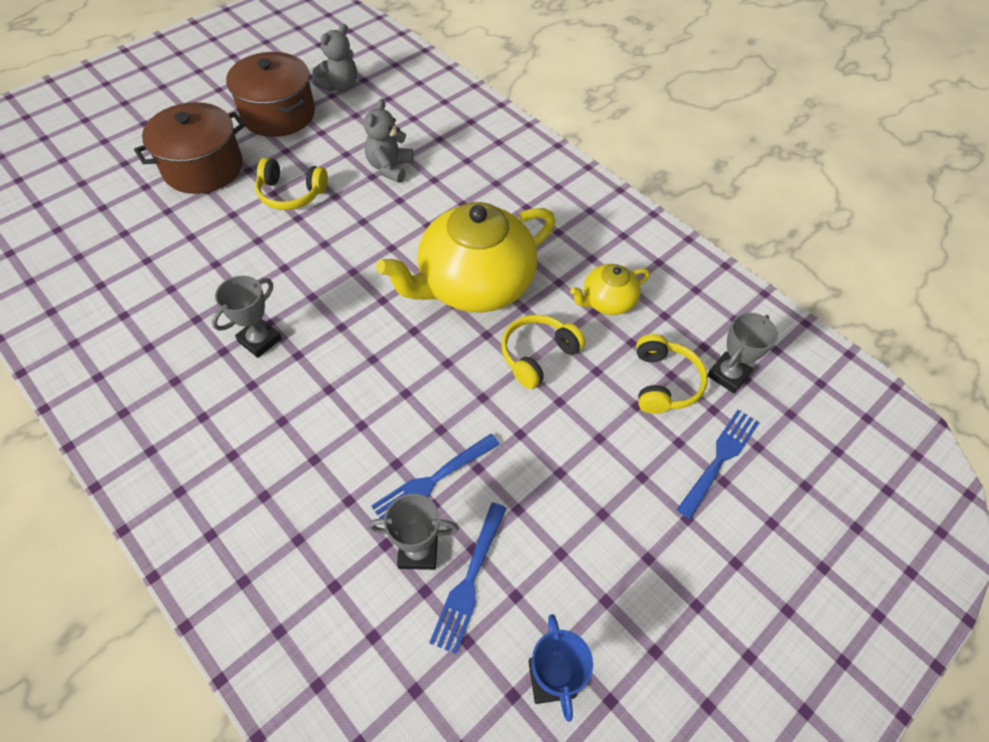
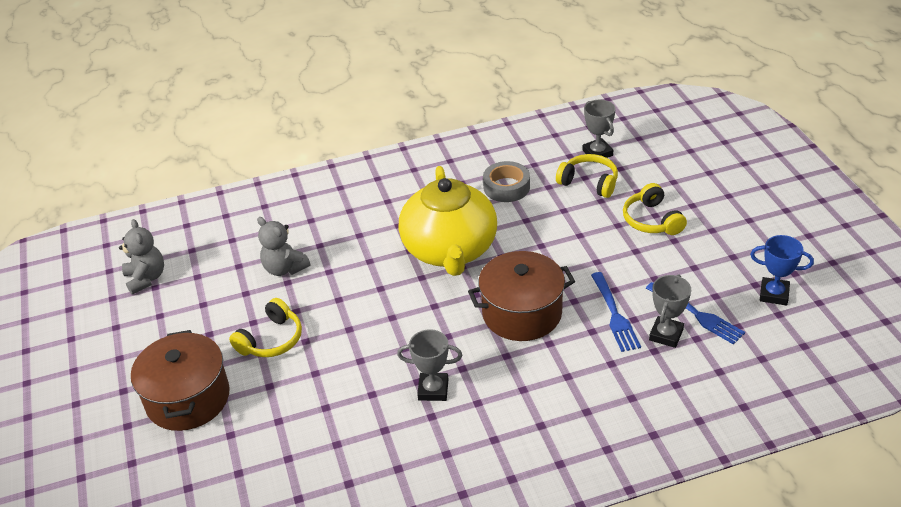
camera: 60 degrees left, 15 degrees down
(259, 340) = (433, 390): grey trophy -> grey trophy turned 60 degrees counterclockwise
(278, 114) = (151, 330): brown pot -> brown pot (522, 313)
(538, 355) = (535, 234): yellow headphones -> yellow headphones (652, 220)
(607, 301) = (506, 187): yellow teapot -> grey tape
(720, 459) = (657, 178): blue fork -> none

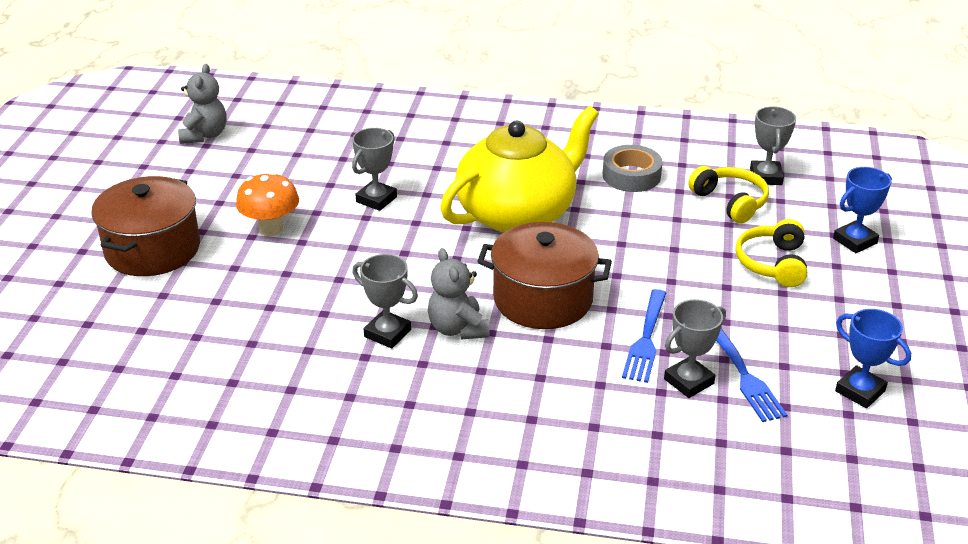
camera: 25 degrees right, 5 degrees down
(271, 340) = (271, 228): yellow headphones -> orange mushroom
(284, 268) = (337, 171): grey teddy bear -> grey teddy bear (458, 329)
(335, 281) = (376, 199): none -> grey trophy
(450, 250) = (517, 213): yellow teapot -> yellow teapot turned 150 degrees counterclockwise
(690, 181) = (855, 241): none -> blue trophy

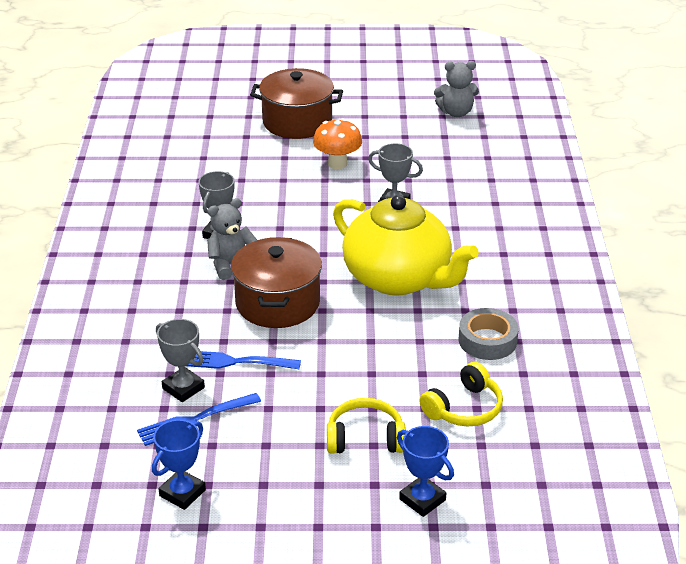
camera: 80 degrees right, 0 degrees up
(766, 177) = (523, 434): grey trophy -> none

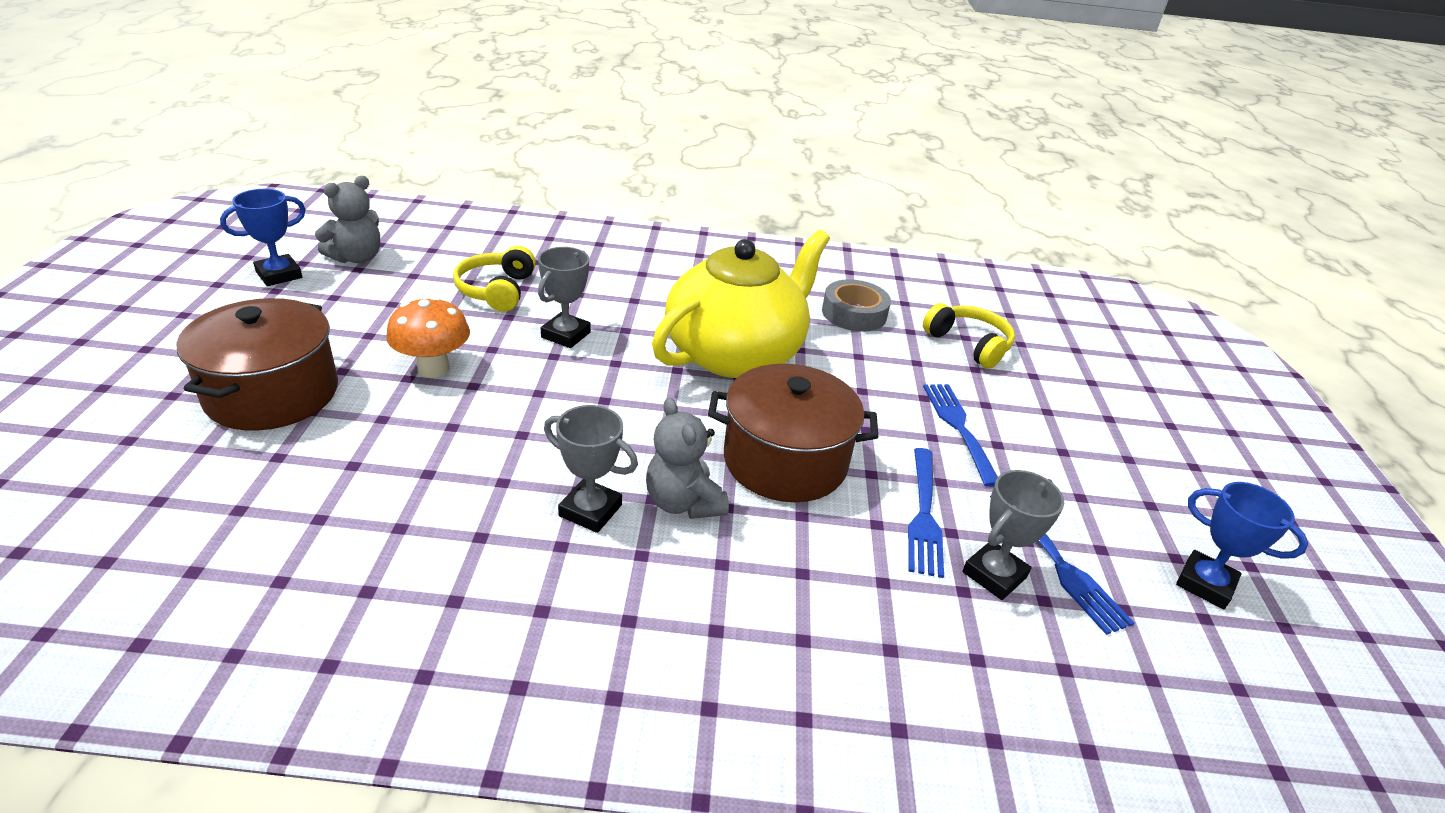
camera: 90 degrees left, 0 degrees up
(335, 388) = (959, 428): none -> blue fork
(365, 438) = (1039, 415): yellow headphones -> yellow headphones (497, 290)
(422, 499) = (1116, 389): blue trophy -> blue trophy (279, 275)
(456, 112) = (357, 258): grey teddy bear -> grey teddy bear turned 45 degrees clockwise

